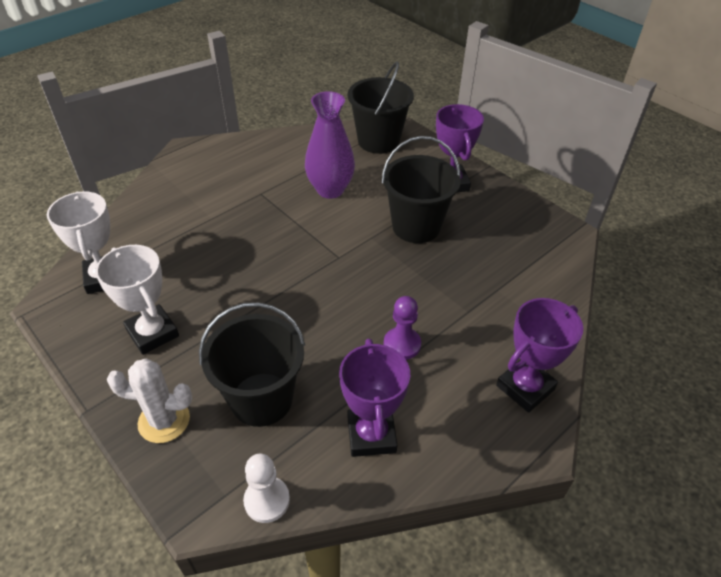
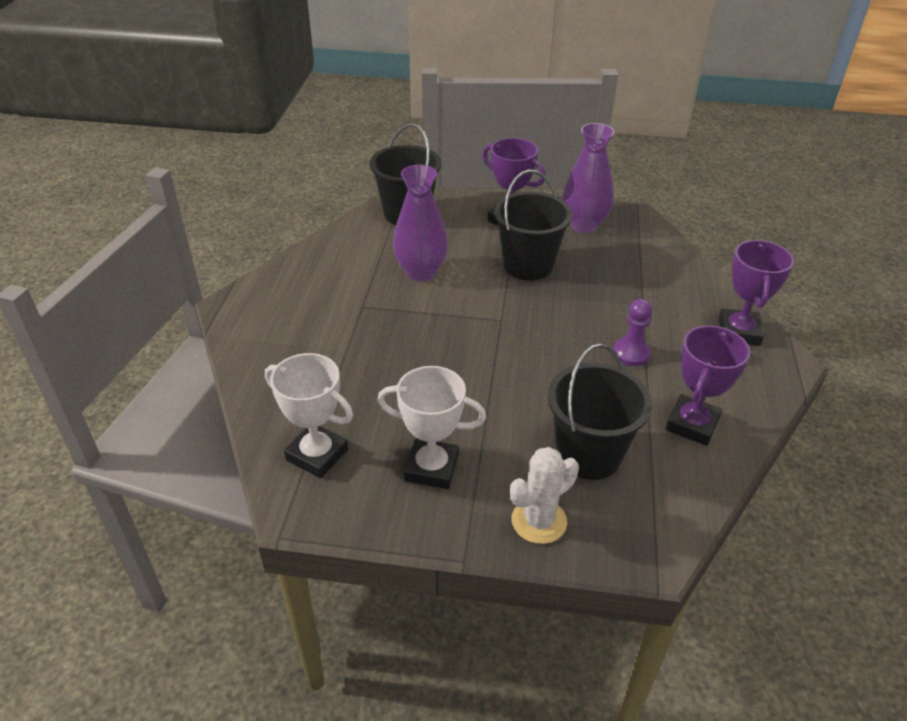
camera: 40 degrees left, 5 degrees down
(267, 500) = (686, 514): white pawn -> none
(371, 435) = (692, 424): purple trophy -> purple trophy turned 75 degrees clockwise
(508, 218) = (584, 225): none -> purple vase

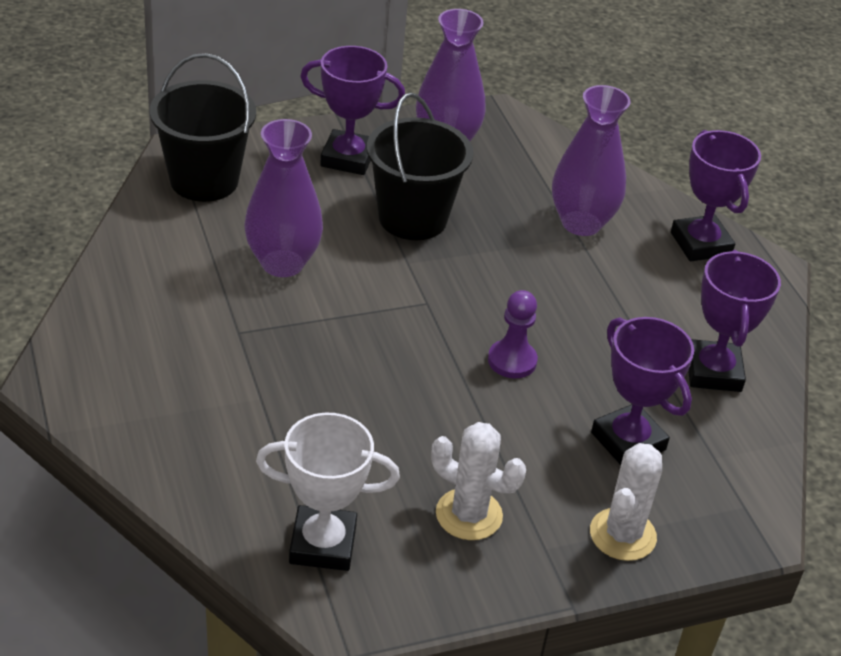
camera: 30 degrees left, 0 degrees up
(431, 468) = (469, 515): white trophy -> white cactus
(588, 454) = (628, 441): black bucket -> purple trophy
(631, 353) = (602, 304): purple pawn -> purple pawn (512, 361)
(650, 296) = (581, 223): none -> purple vase

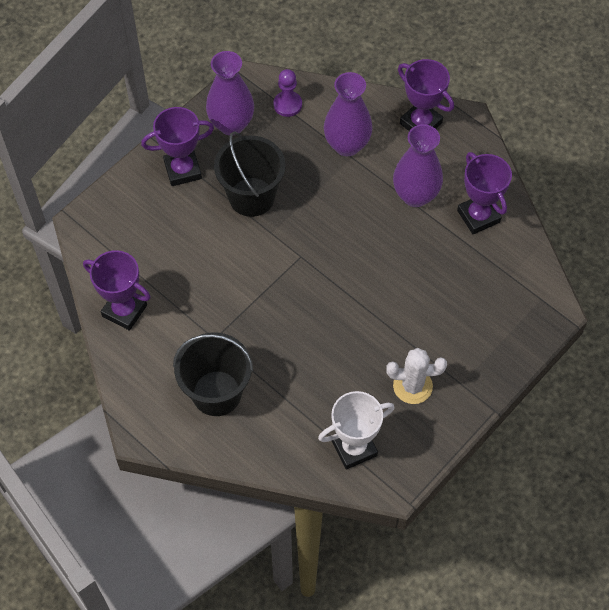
camera: 25 degrees left, 20 degrees up
(204, 180) = (112, 237): black bucket -> black bucket (216, 393)
(282, 263) = (203, 274): purple vase -> purple vase (415, 195)
(512, 361) = (371, 271): purple pawn -> purple pawn (287, 105)
(622, 535) = (493, 353): white cactus -> none
(628, 441) = (462, 291): purple trophy -> purple trophy (124, 311)

